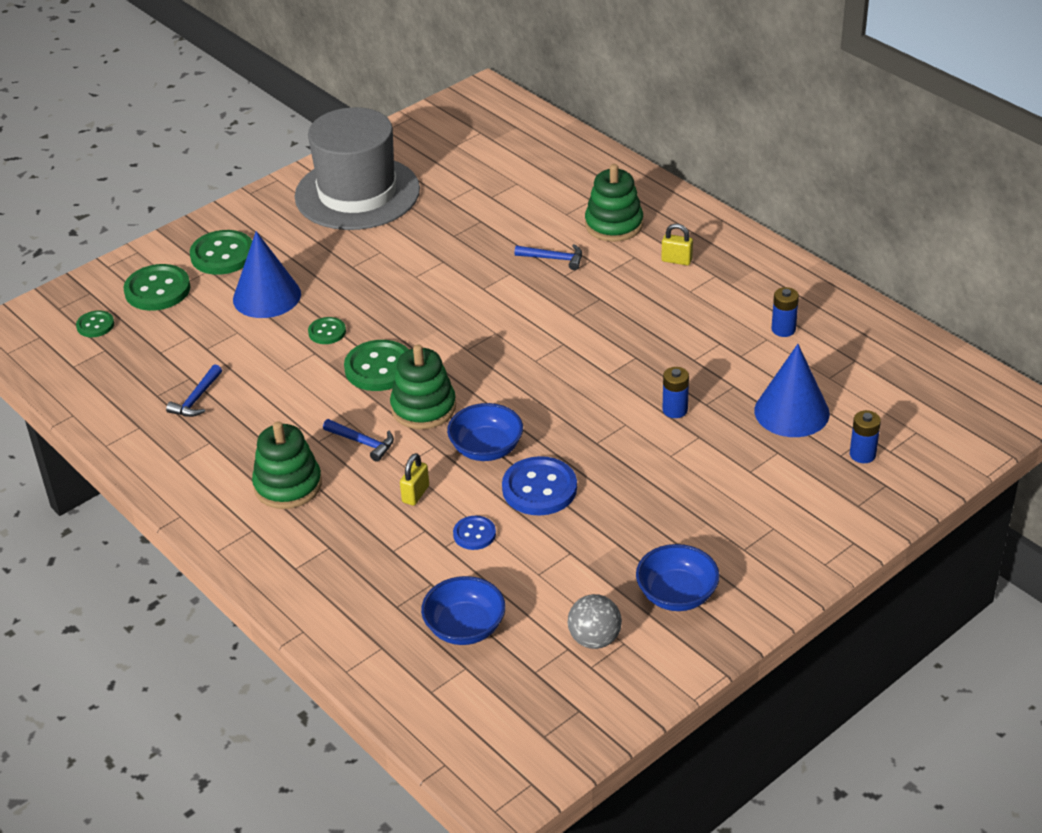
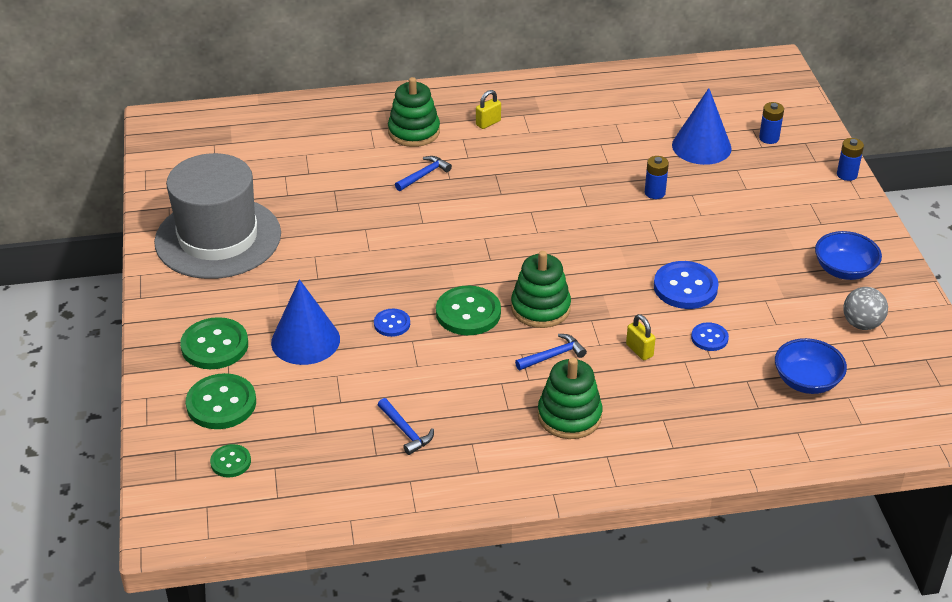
camera: 60 degrees left, 0 degrees up
(327, 332) = (392, 324): green button -> blue button
(486, 448) = (618, 295): blue bowl -> none
(783, 329) = (612, 113): blue battery -> blue battery (847, 174)

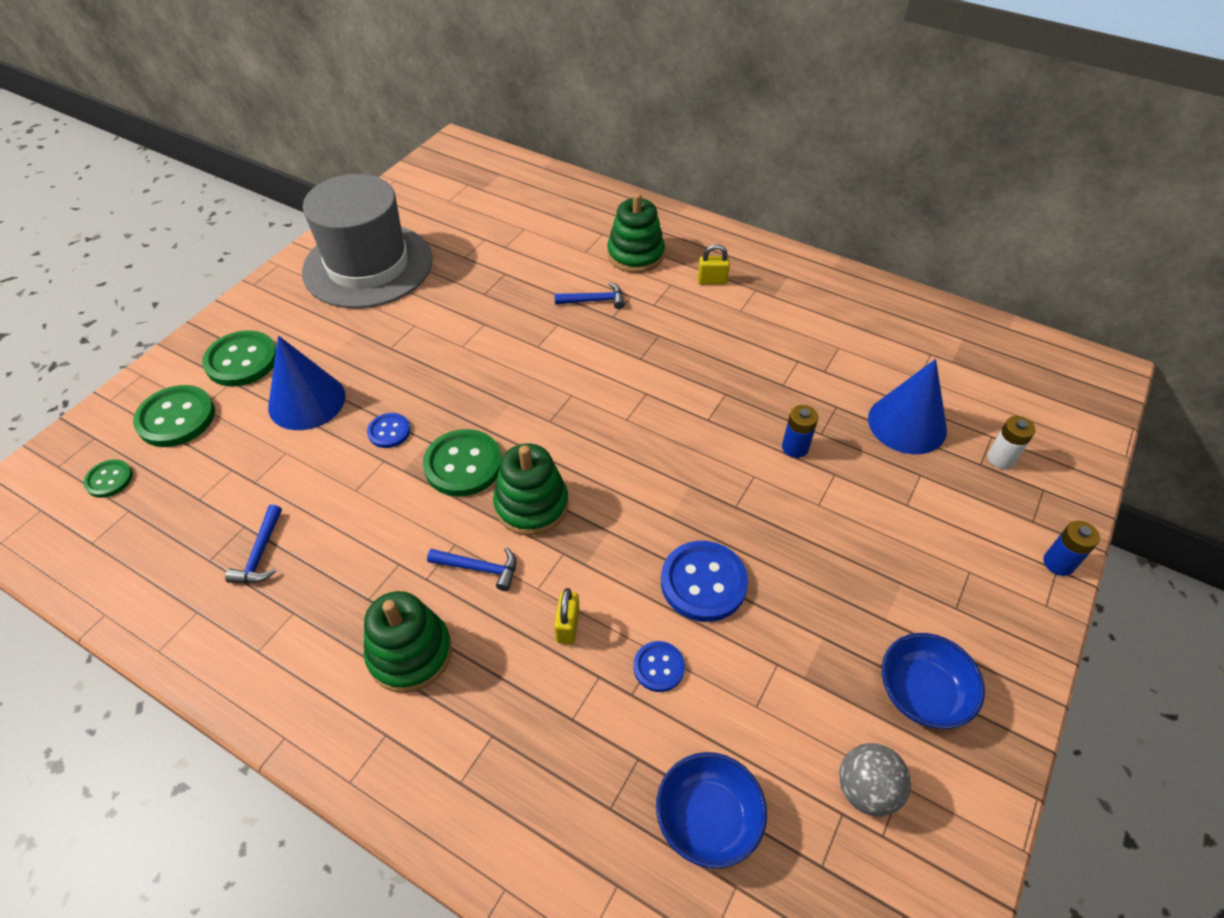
camera: 40 degrees right, 10 degrees up
(769, 138) = (1001, 458): blue battery -> white battery

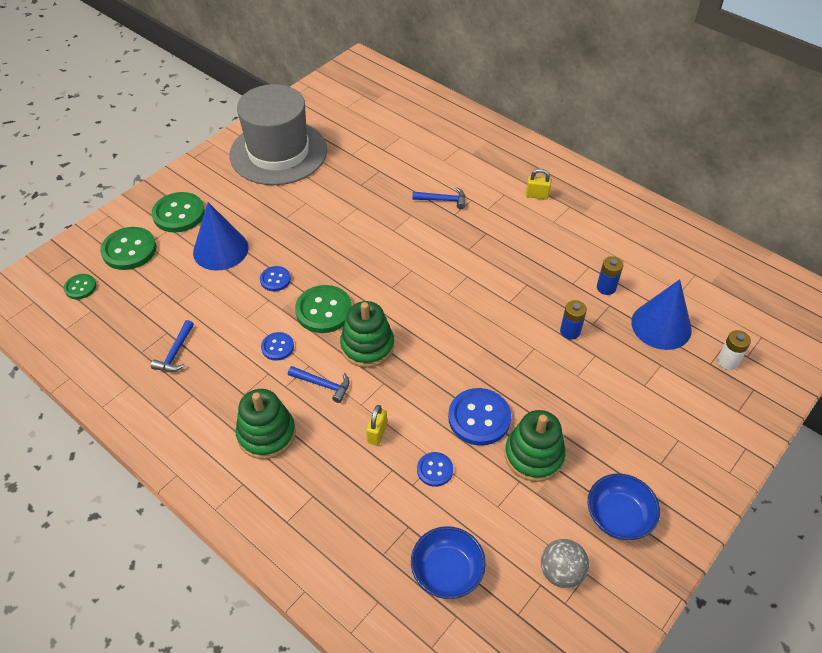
camera: 10 degrees right, 0 degrees up
(406, 524) = (277, 347): none -> blue button
(635, 255) = (482, 167): green stacking toy -> green stacking toy (534, 455)
(1058, 563) = (748, 444): blue battery -> blue battery (606, 287)

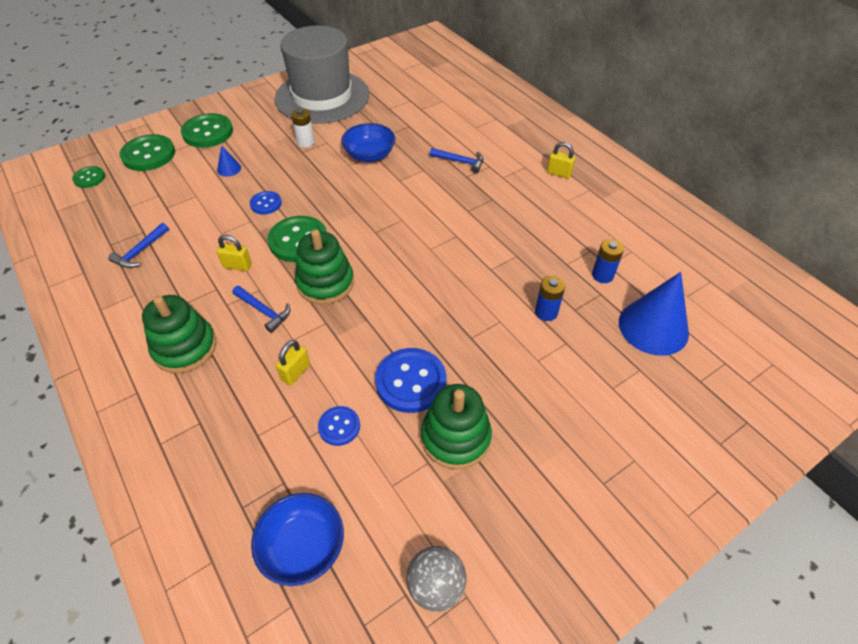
camera: 15 degrees right, 0 degrees up
(220, 250) = (229, 169): blue cone -> blue cone, size x0.44
(277, 347) = (237, 266): blue button -> yellow padlock
(618, 517) = (530, 535): blue bowl -> blue bowl (370, 155)
(727, 361) = (722, 383): white battery -> white battery (306, 142)

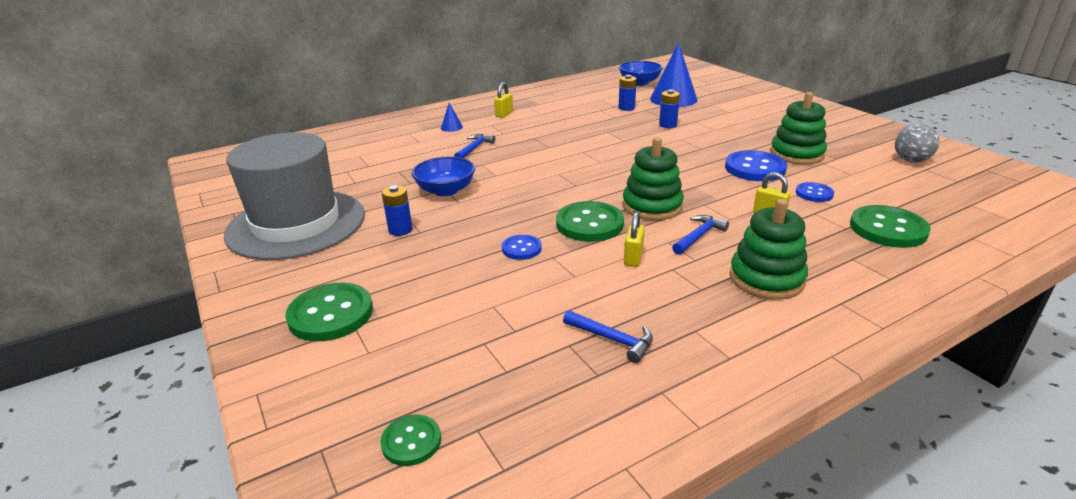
camera: 85 degrees left, 20 degrees down
(148, 154) = (365, 372): green button -> green button (888, 229)
(229, 169) = (437, 284): blue cone -> blue cone (451, 127)
(303, 547) = (926, 202): blue bowl -> blue bowl (639, 83)
(306, 142) = (400, 230): white battery -> blue battery

